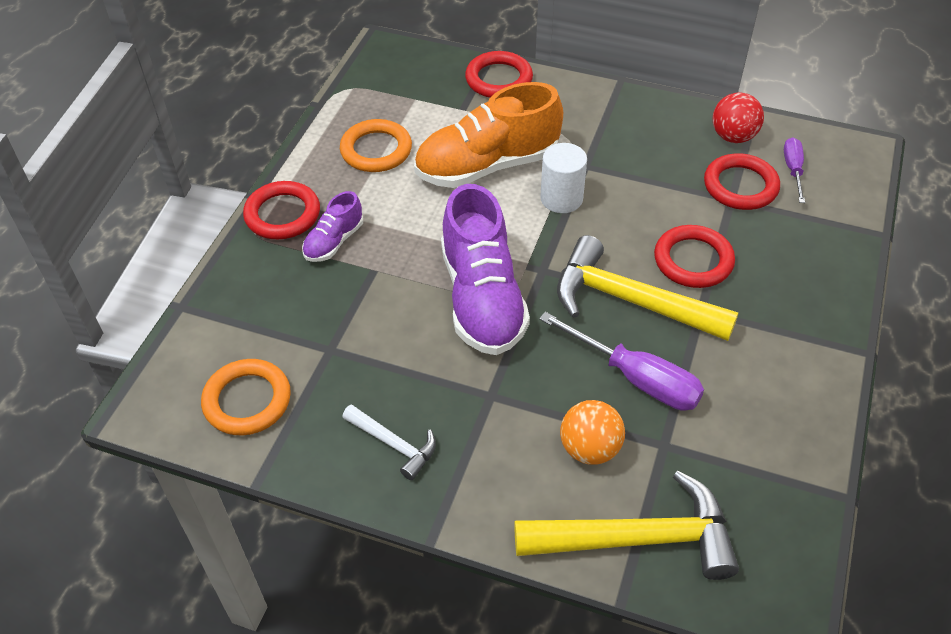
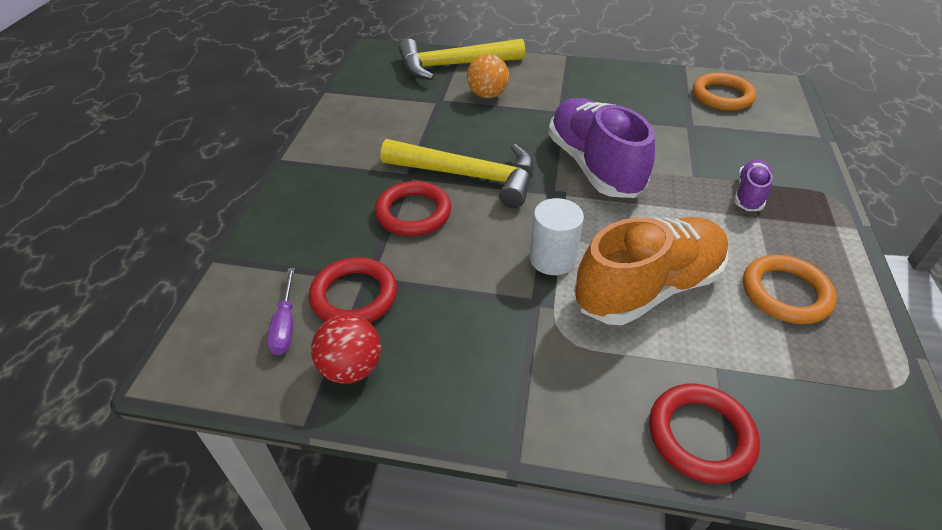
camera: 170 degrees right, 5 degrees down
(282, 214) = (818, 212): red ring -> none
(394, 444) = (612, 86): white hammer -> none
(636, 378) = (460, 130): purple screwdriver -> none

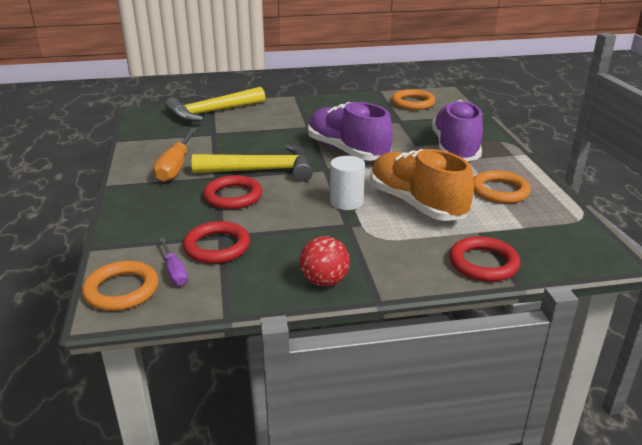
camera: 20 degrees left, 15 degrees down
(213, 339) = (121, 290): none -> orange ring
(351, 368) = (239, 282): red ball -> red ball (324, 281)
(370, 147) = (176, 166): none -> orange screwdriver
(487, 95) = (248, 125): orange ball -> none
(647, 288) = (416, 204): orange shoe -> orange shoe turned 75 degrees counterclockwise
(749, 194) = (455, 149): purple shoe -> purple shoe, size x2.03

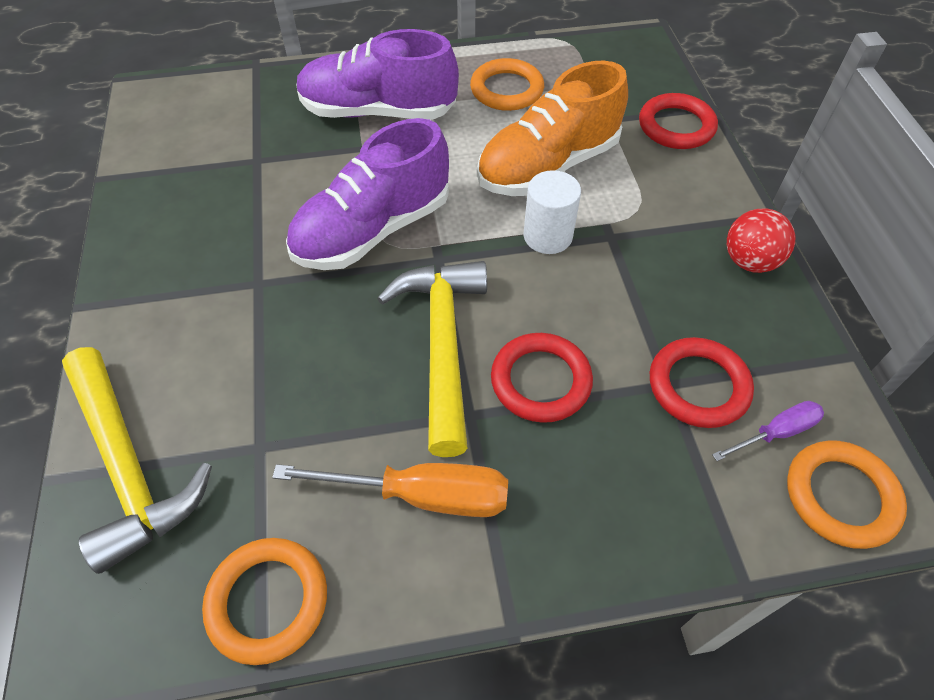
camera: 90 degrees left, 25 degrees up
(413, 103) = (179, 138): orange ring -> orange ring (268, 601)

